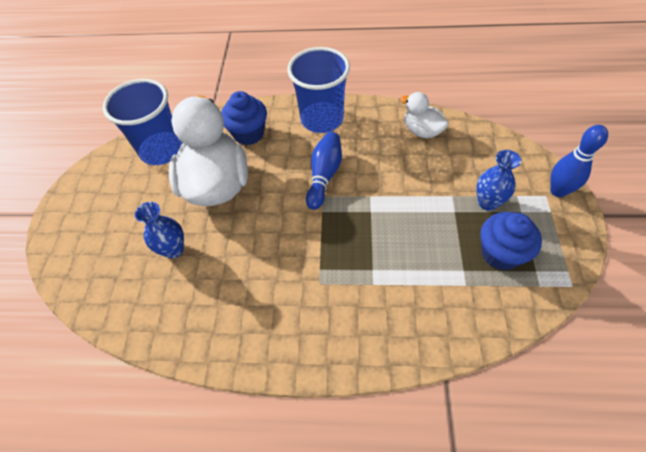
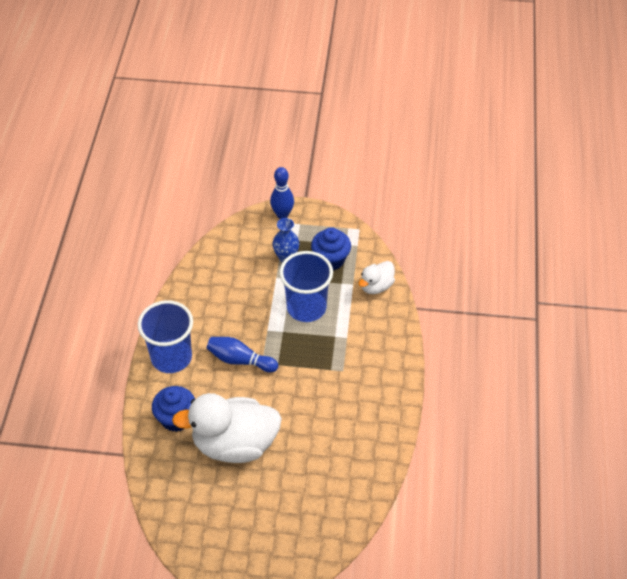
camera: 90 degrees left, 5 degrees down
(162, 150) = (181, 495): blue cup -> blue cup (306, 307)
(174, 249) = (300, 473): blue vase -> none
(422, 131) = (203, 285): white duck -> white duck (376, 286)

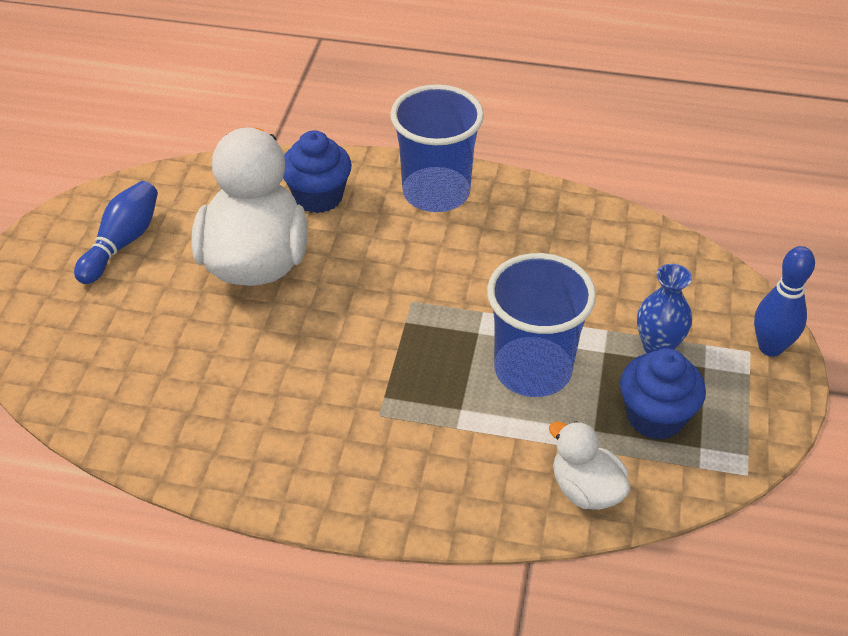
camera: 95 degrees right, 5 degrees down
(240, 360) = (420, 273): blue bowling pin -> blue bowling pin (122, 243)

